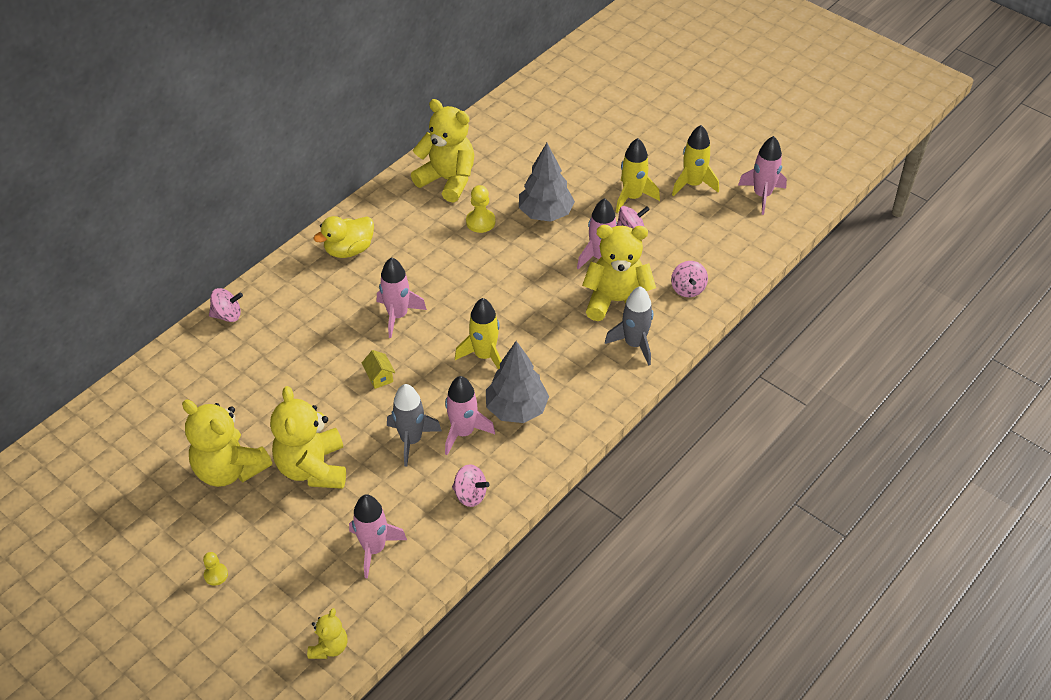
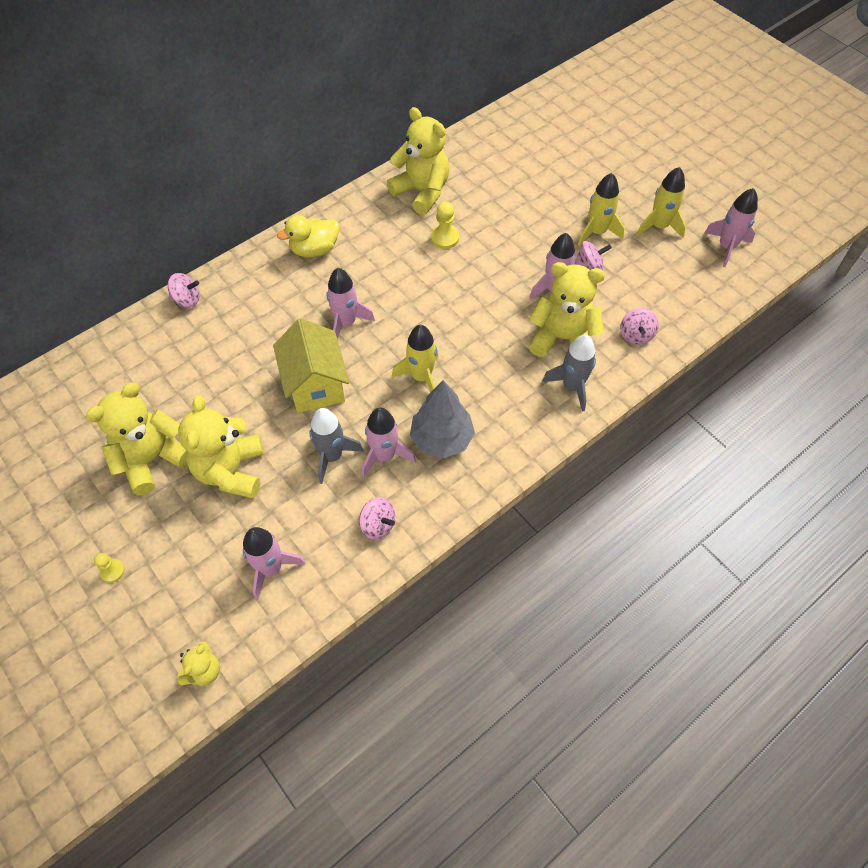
camera: 10 degrees right, 10 degrees up
(229, 469) = (152, 459): yellow teddy bear -> yellow teddy bear turned 90 degrees clockwise
(379, 377) = (315, 384): yellow house -> yellow house, size x2.43
(545, 213) = (509, 237): grey tree -> none

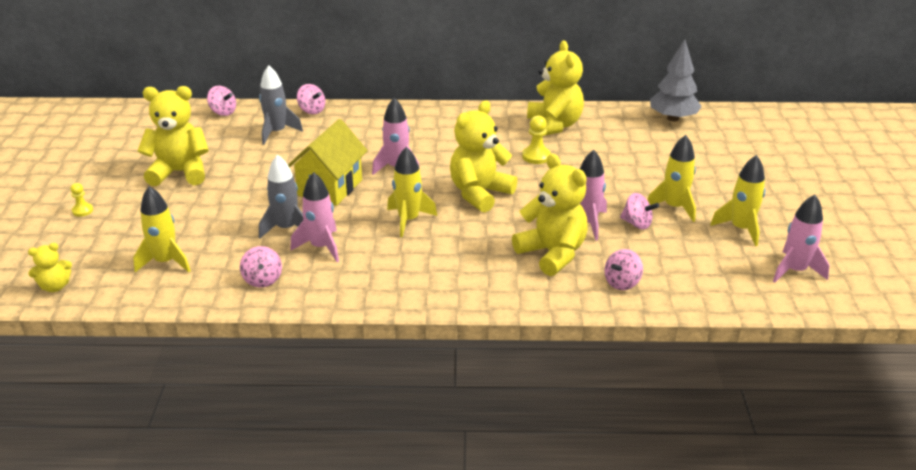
camera: 40 degrees right, 25 degrees down
(98, 356) = (223, 112): none -> pink spinning top
(231, 471) = (215, 202): yellow teddy bear -> yellow teddy bear (479, 193)
(271, 568) = (166, 262): pink rocket -> yellow rocket
(314, 249) = (430, 122): yellow duck -> none
(442, 439) = (374, 260): grey tree -> grey tree (673, 118)
(572, 386) = (520, 284): grey rocket -> grey rocket (277, 132)

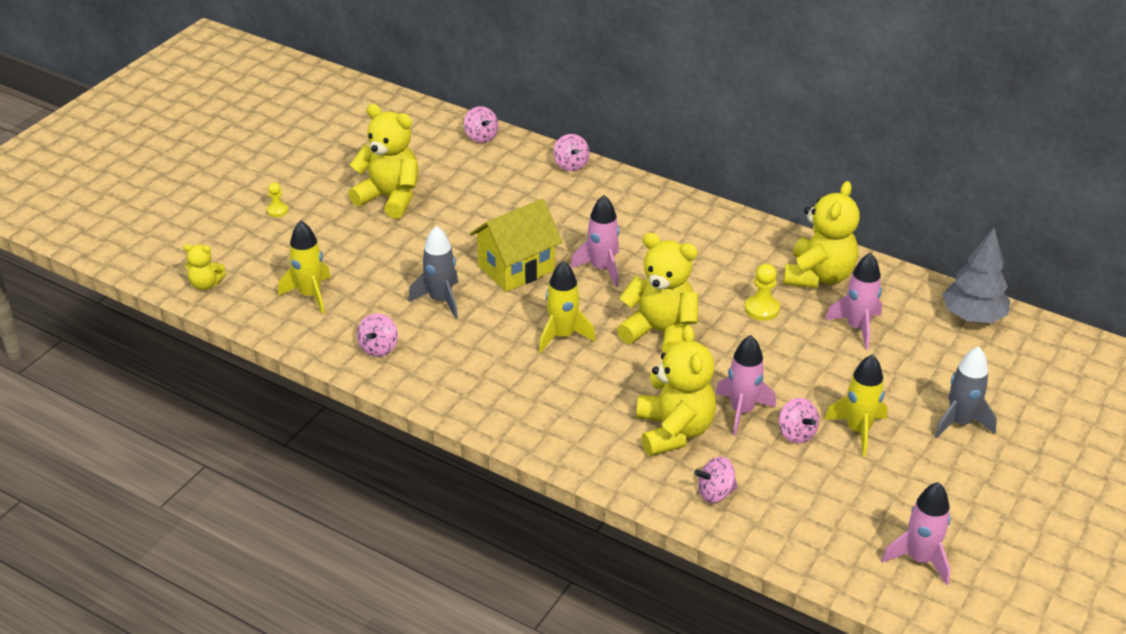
camera: 30 degrees right, 5 degrees up
(277, 132) = (515, 181): grey rocket -> grey rocket (959, 422)
(321, 247) = (456, 333): pink rocket -> pink rocket (857, 327)
(479, 193) = (660, 332): yellow teddy bear -> yellow teddy bear turned 45 degrees clockwise
(740, 229) = (908, 486): yellow rocket -> none

